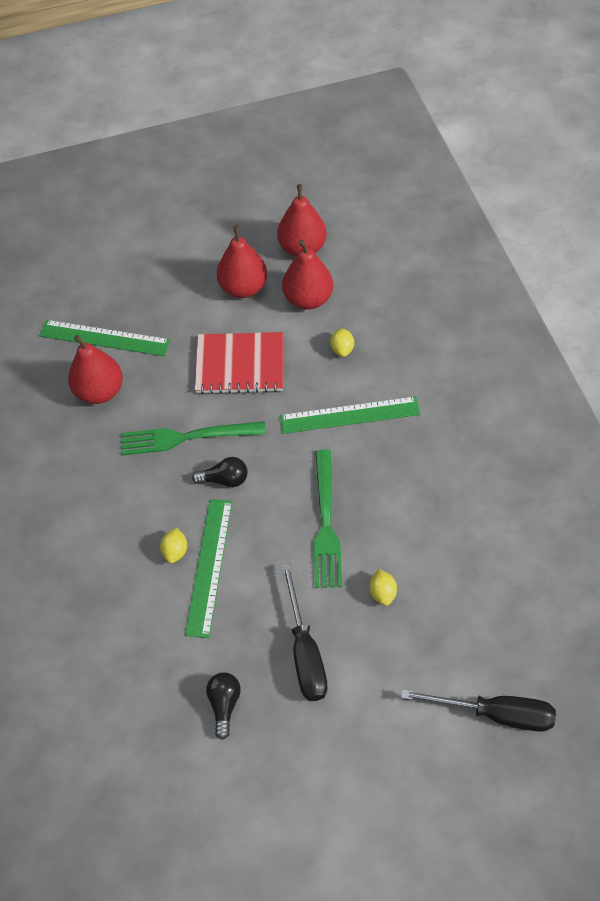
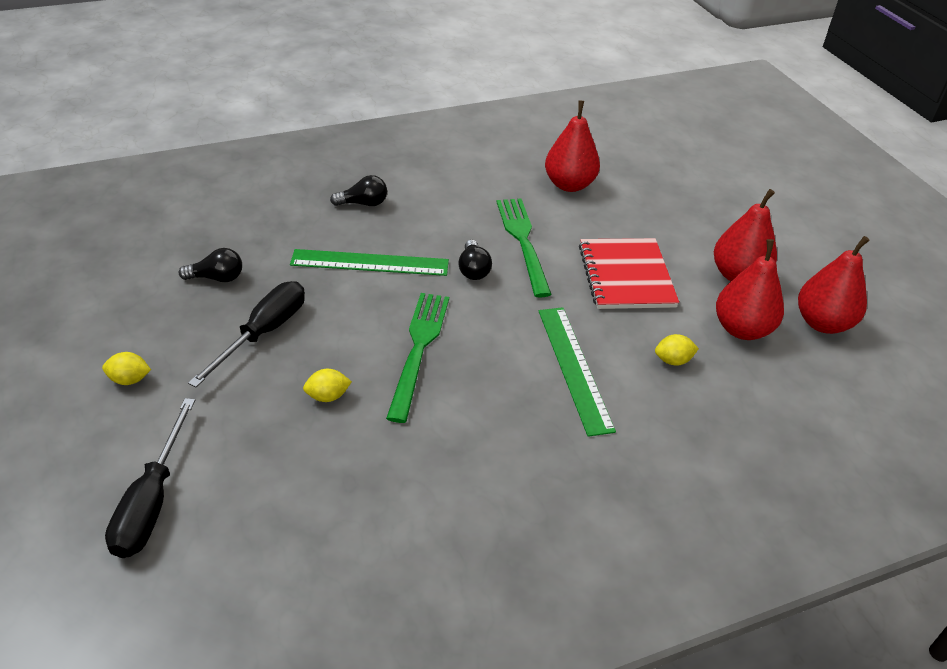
camera: 80 degrees right, 15 degrees down
(104, 338) = (635, 183): green ruler -> none
(111, 575) = (363, 203): none -> black light bulb
(175, 551) = (387, 240): yellow lemon -> yellow lemon (130, 379)
(305, 651) = (263, 333): black screwdriver -> black screwdriver turned 135 degrees clockwise
(326, 525) = (419, 348): green fork -> green fork turned 105 degrees clockwise

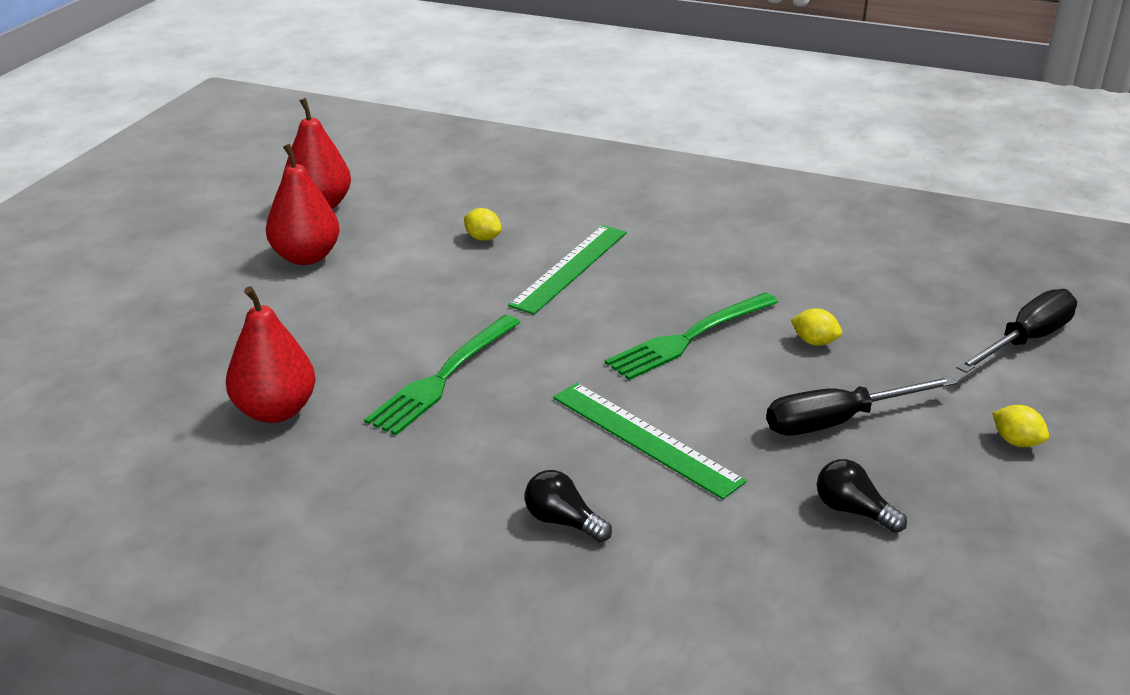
camera: 135 degrees left, 10 degrees down
(473, 270) = (540, 376): black light bulb -> none
(626, 276) = (402, 301): red notebook -> none
(742, 329) = (388, 229): red pear -> none

